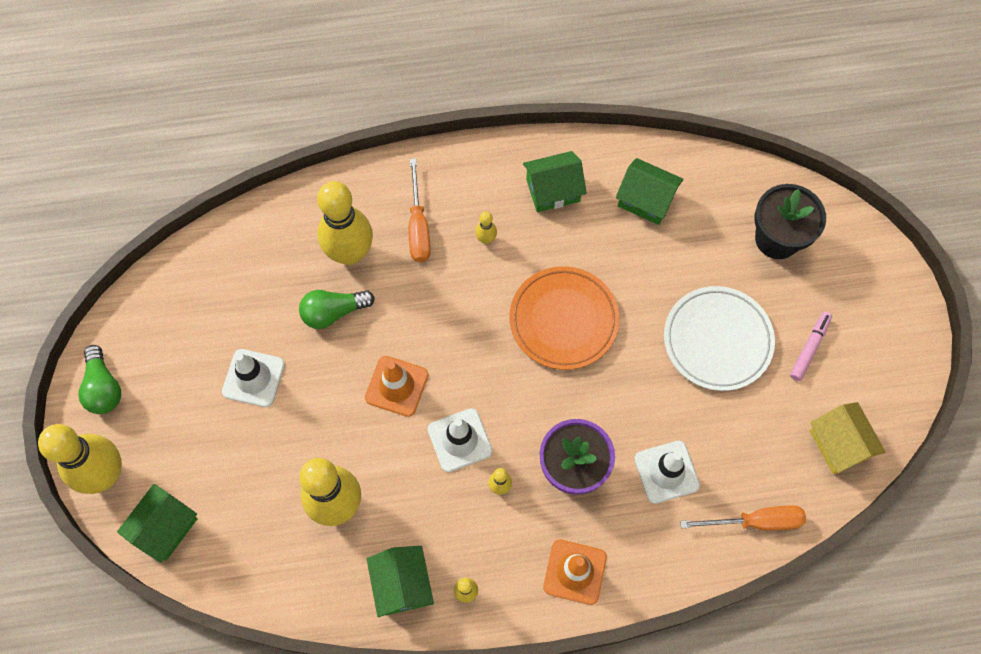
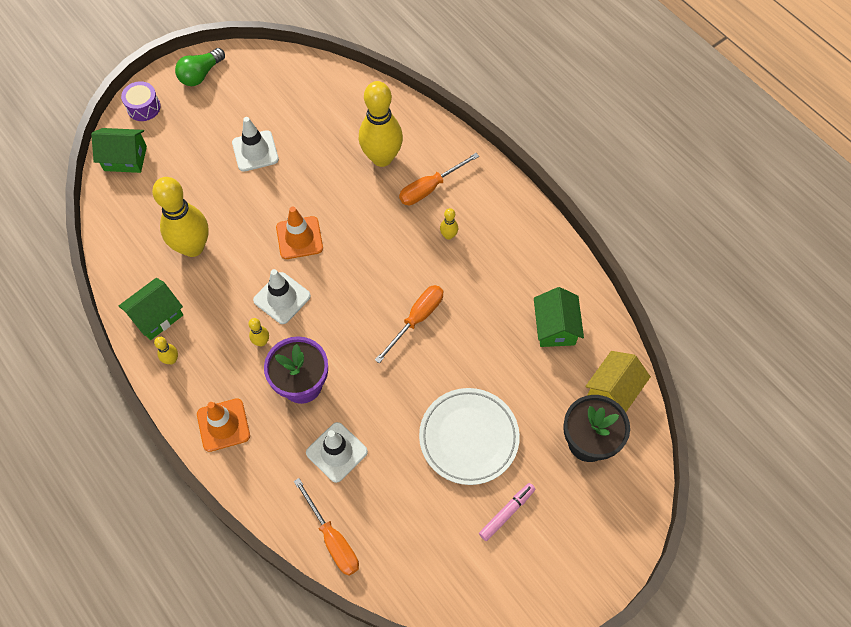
camera: 60 degrees right, 5 degrees down
(105, 474) = (143, 107): yellow bowling pin -> purple drum
(333, 312) = (331, 171): green light bulb -> none
(553, 190) = (518, 259): green house -> none
(563, 320) = (416, 319): orange plate -> orange screwdriver
(809, 348) = (506, 513): pink marker -> pink marker turned 45 degrees counterclockwise
(839, 444) = (436, 576): yellow house -> yellow house (613, 390)

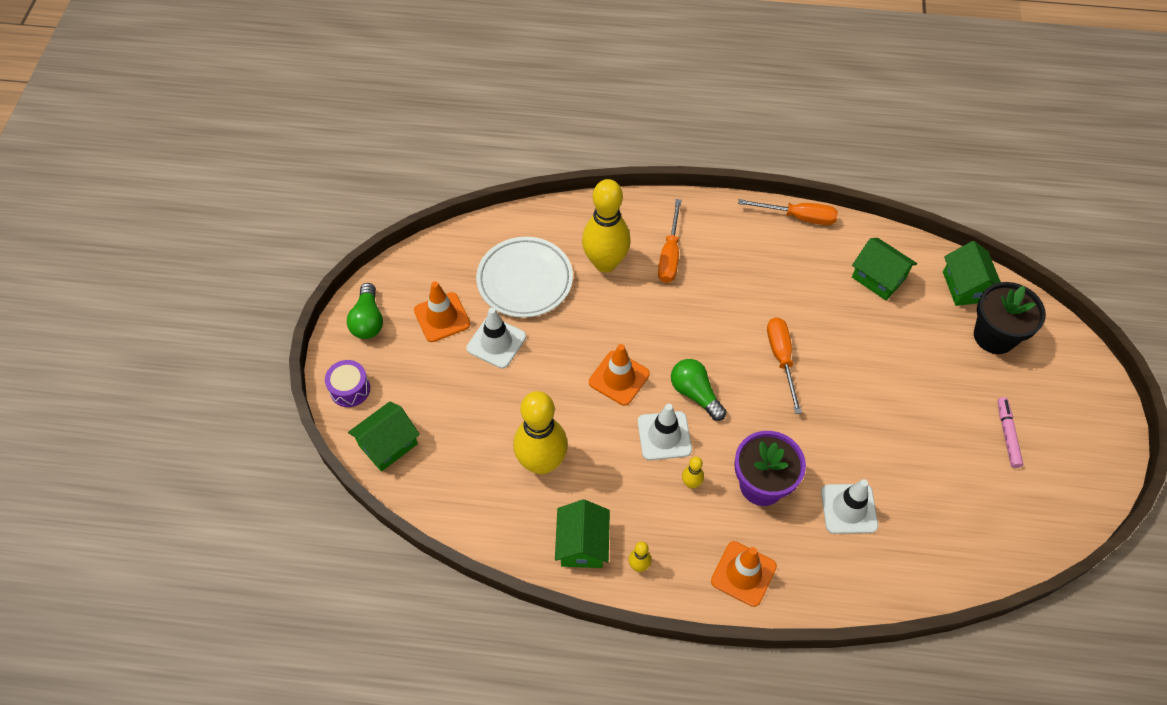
camera: 45 degrees left, 5 degrees down
(243, 108) = (442, 317): none -> orange traffic cone
(332, 539) = (925, 573): orange screwdriver -> orange screwdriver (798, 217)
(333, 290) = (695, 393): none -> green light bulb
(448, 235) = (727, 278): yellow bowling pin -> none
(469, 438) = (920, 408): white plate -> white plate (525, 280)
(613, 390) = (965, 286): yellow house -> green house

